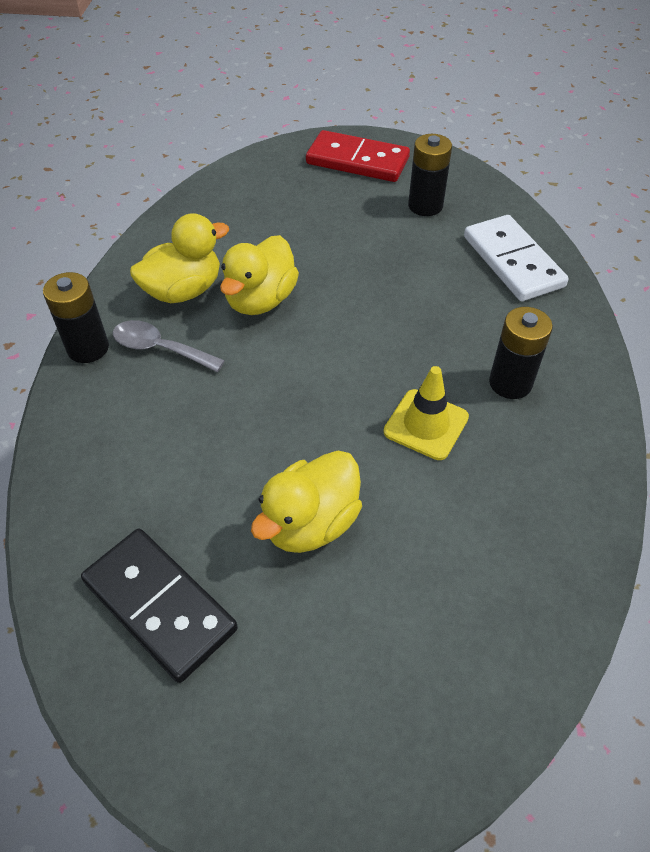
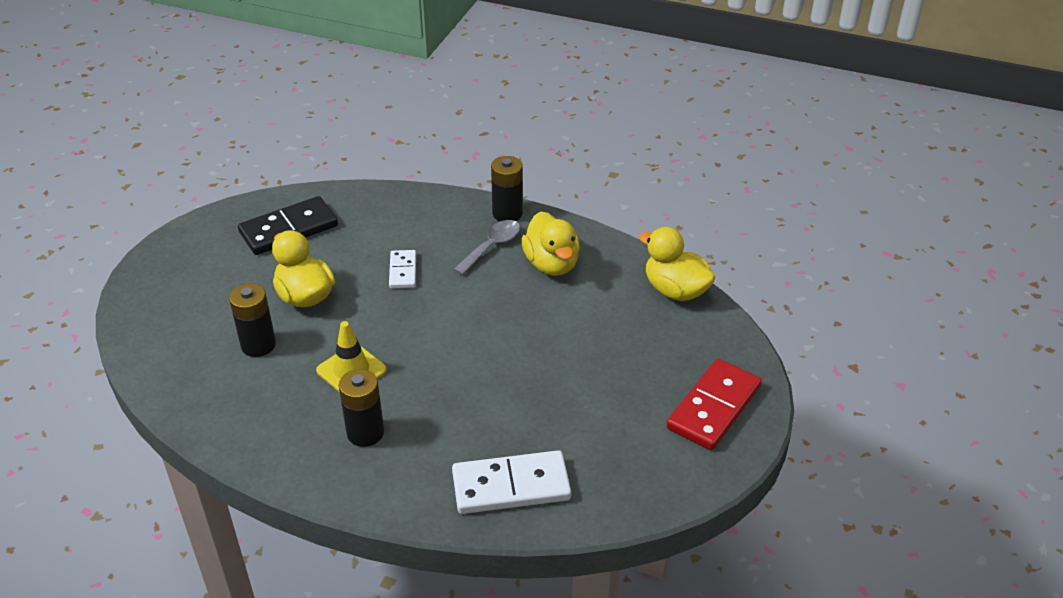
camera: 105 degrees right, 10 degrees down
(229, 425) = (402, 271): none -> white domino
(260, 300) = (524, 304): yellow duck -> yellow duck (675, 290)
(425, 206) = (620, 442): black battery -> black battery (258, 345)

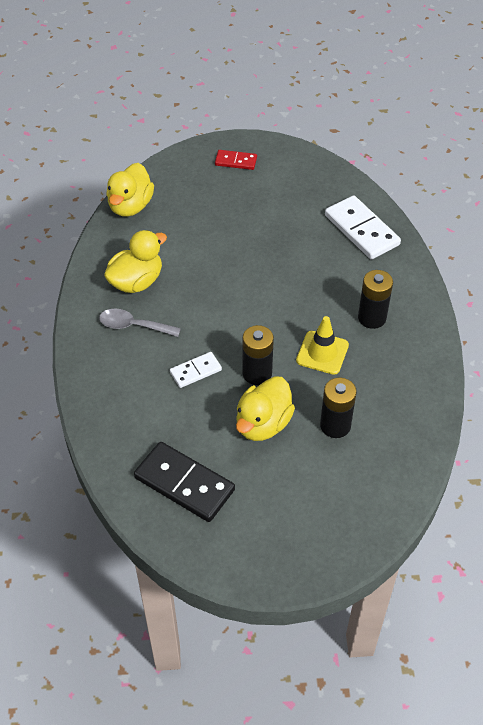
camera: 115 degrees left, 10 degrees up
(507, 213) = (83, 332): black battery -> black battery (257, 373)
(714, 407) = (236, 161): red domino -> red domino, size x0.55

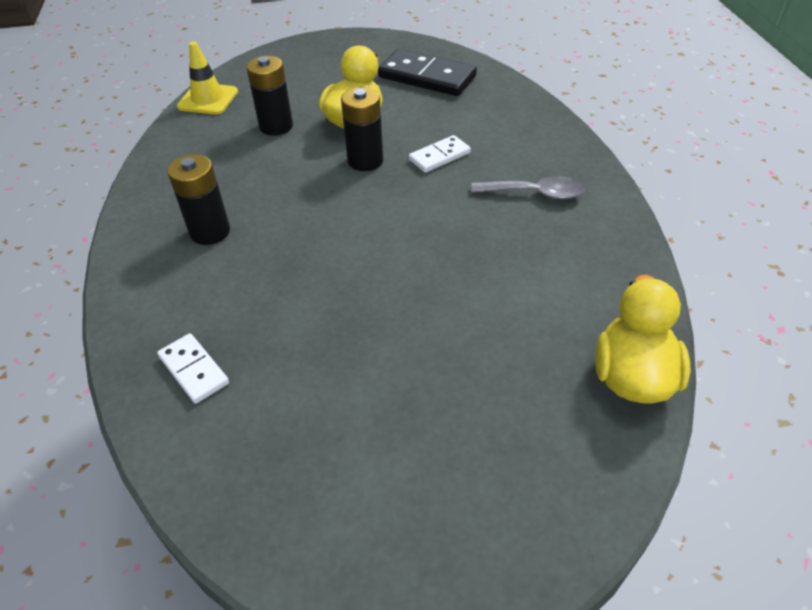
camera: 175 degrees right, 5 degrees down
(136, 282) = (557, 247): yellow duck -> none
(236, 161) = (452, 522): red domino -> none
(322, 353) = (284, 187): yellow traffic cone -> yellow traffic cone (208, 99)
(361, 230) = (193, 370): white domino -> white domino, size x0.55

